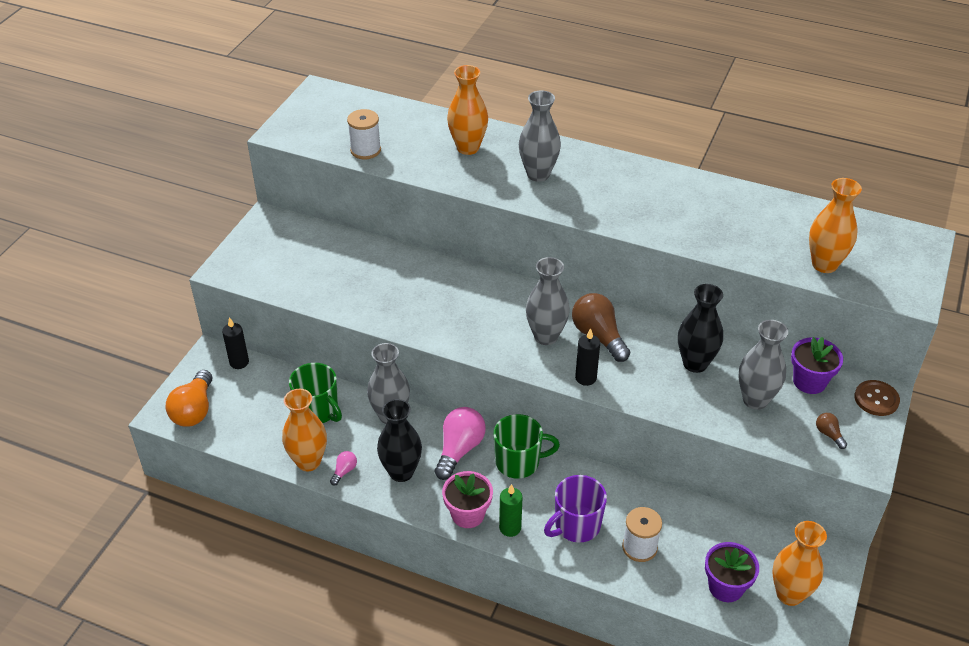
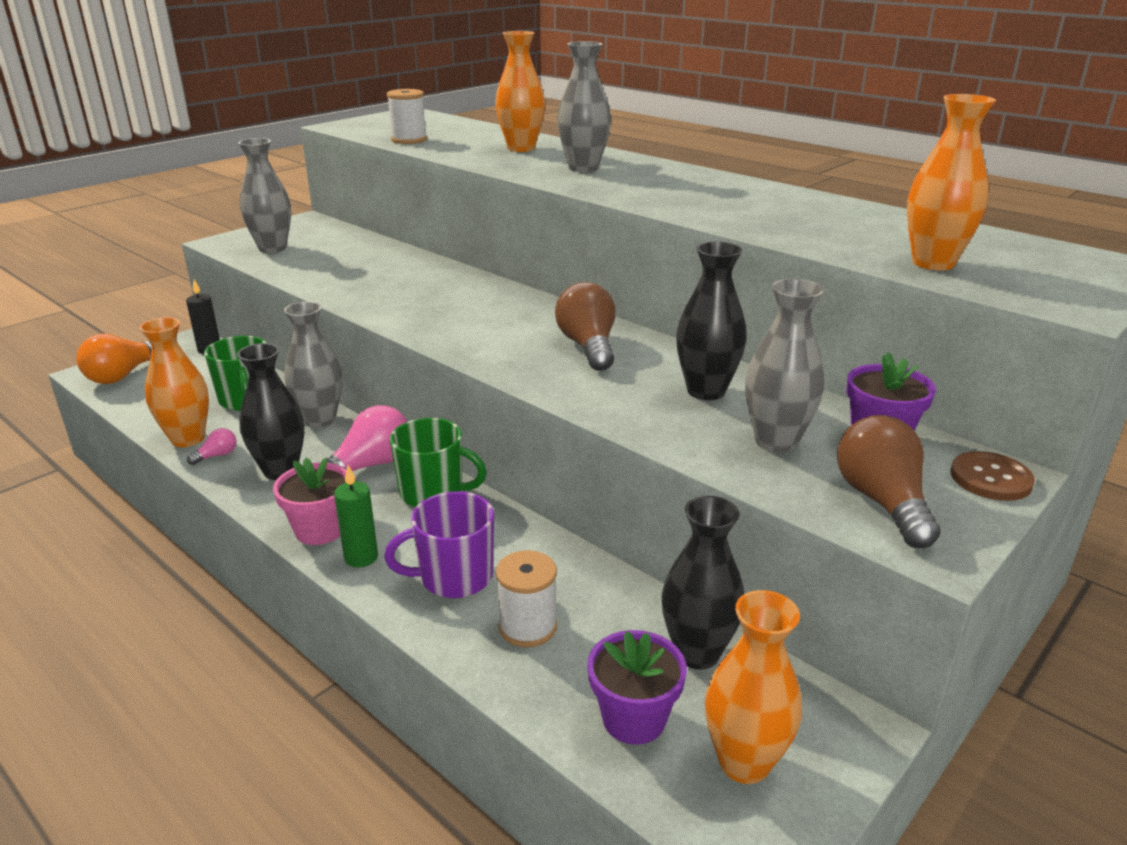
camera: 20 degrees right, 15 degrees down
(546, 336) = (519, 336): grey vase -> grey vase (272, 248)
(585, 378) = (537, 377): black candle -> none
(738, 536) = (697, 653): none -> black vase
(828, 434) = (882, 502): brown light bulb -> brown light bulb, size x2.12

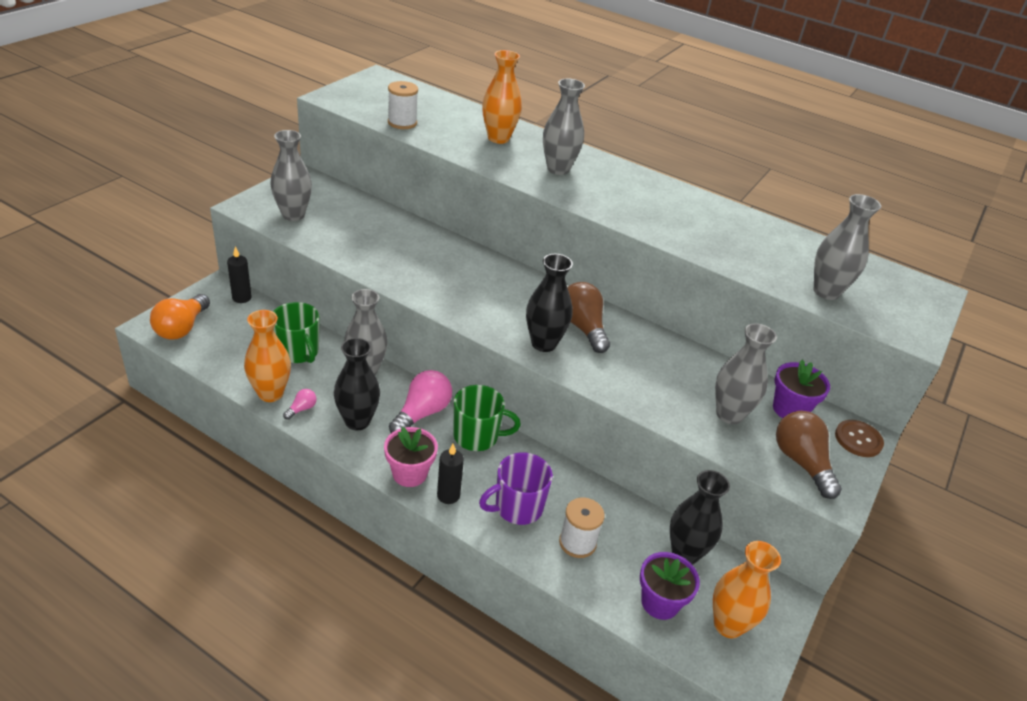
camera: 15 degrees left, 10 degrees up
(361, 557) = (448, 495): green candle -> black candle
(706, 391) = (674, 370): black vase -> black vase (543, 343)
(933, 263) = (826, 292): orange vase -> grey vase

